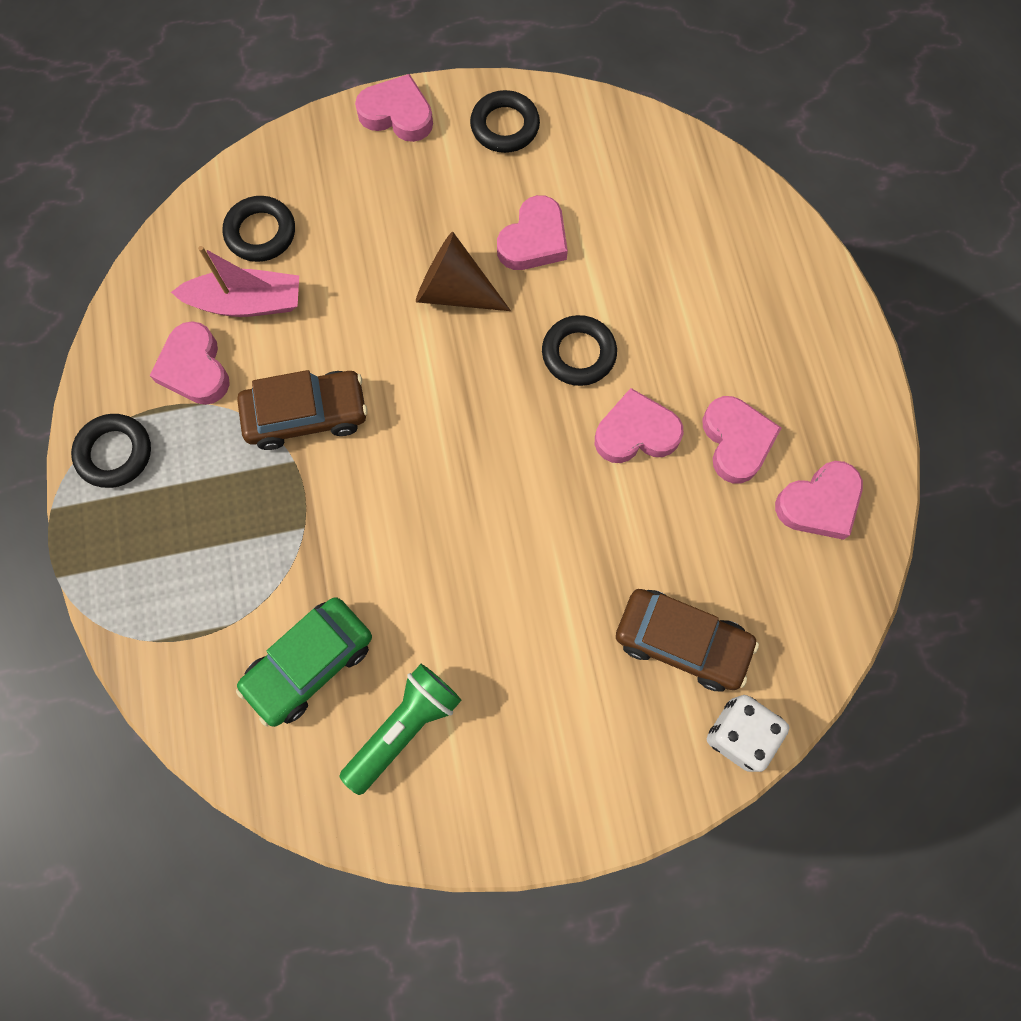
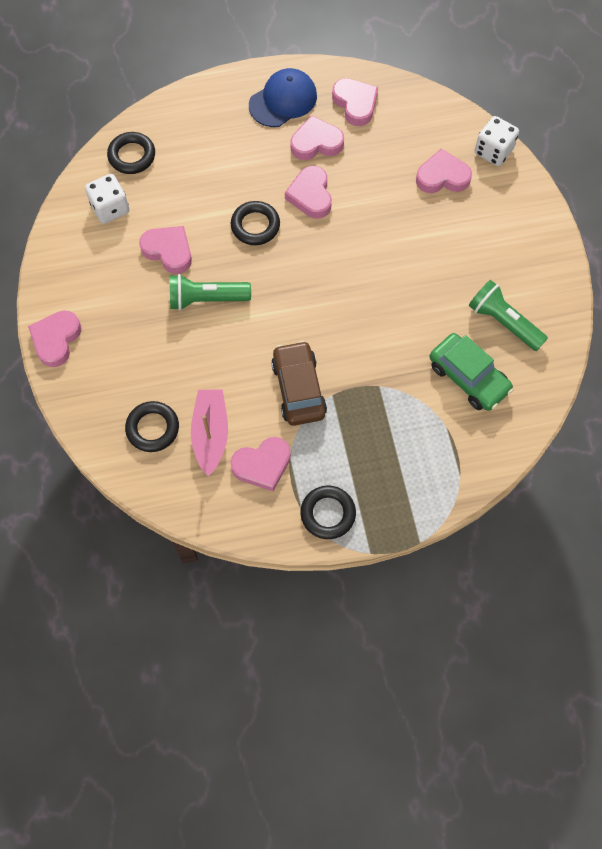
camera: 90 degrees left, 5 degrees down
(455, 291) = (206, 299): brown cone -> green flashlight
(505, 126) = (73, 269): black ring -> black ring (132, 156)
(603, 163) = (110, 208): none -> white dice
(681, 642) = (442, 177): brown car -> pink heart
(815, 391) = (283, 100): none -> blue cap

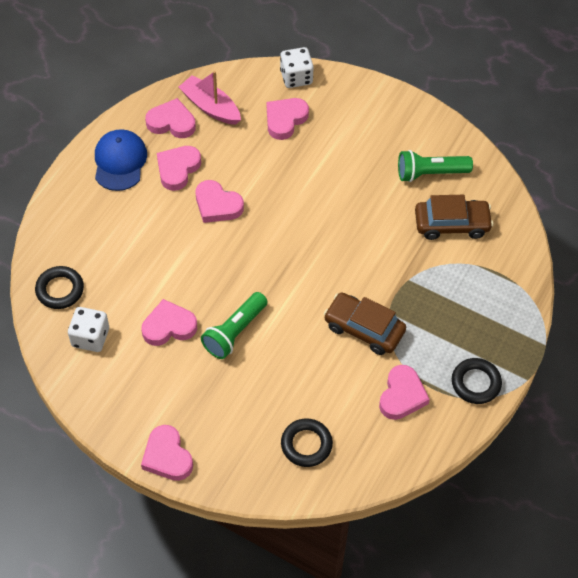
camera: 50 degrees left, 10 degrees down
(210, 434) = (346, 410): pink boat -> pink boat (210, 107)
(255, 226) = (206, 257): black ring -> none
(468, 377) = (451, 224): green car -> brown car

